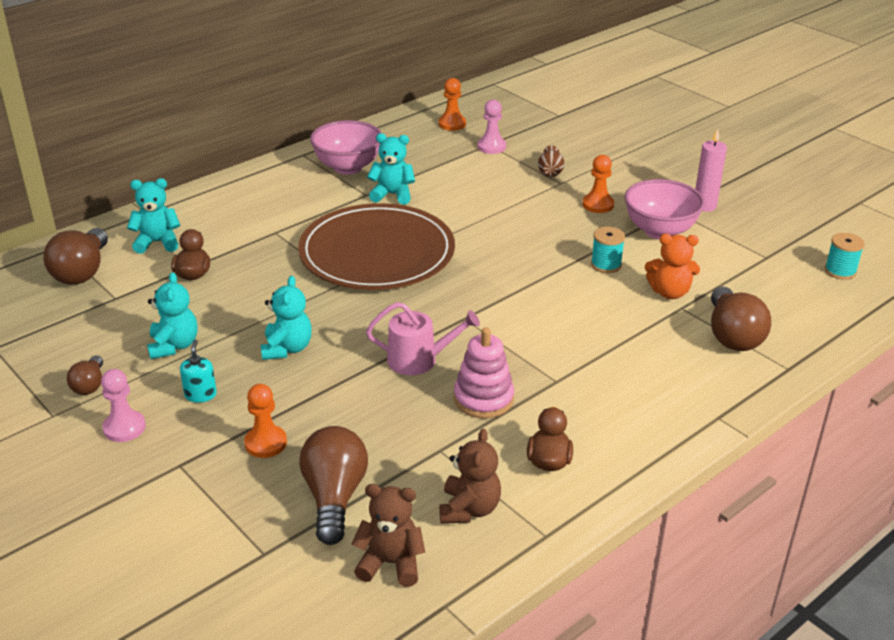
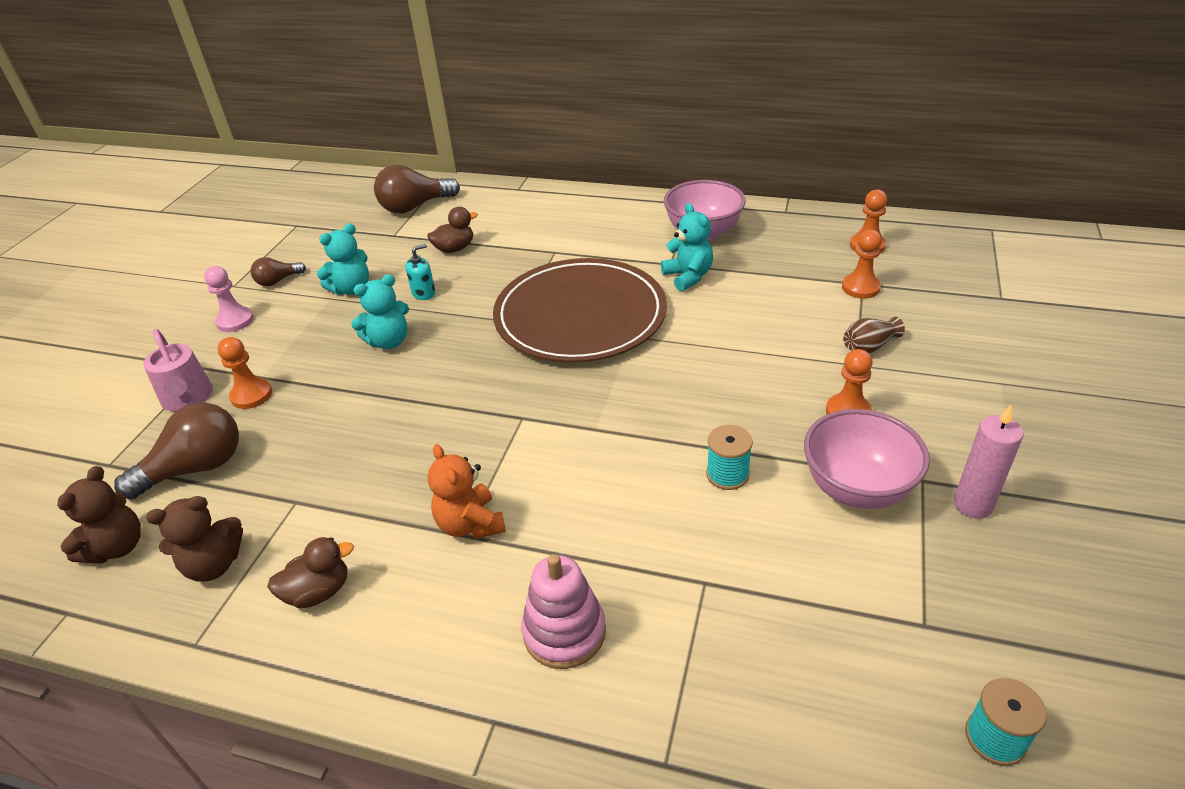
camera: 60 degrees right, 5 degrees up
(157, 242) = (483, 213): turquoise teddy bear -> none
(200, 395) = (296, 332): turquoise soap dispenser -> turquoise soap dispenser (424, 293)
(390, 563) = (117, 547): brown teddy bear -> brown teddy bear turned 45 degrees clockwise
(418, 360) = (428, 421): pink watering can -> pink watering can (188, 398)
(483, 399) = (395, 494): pink stacking toy -> pink stacking toy (564, 632)
(491, 147) = (860, 288): pink pawn -> orange pawn
(669, 292) = (727, 556): orange teddy bear -> orange teddy bear (470, 524)
(732, 335) = (689, 663): brown light bulb -> none

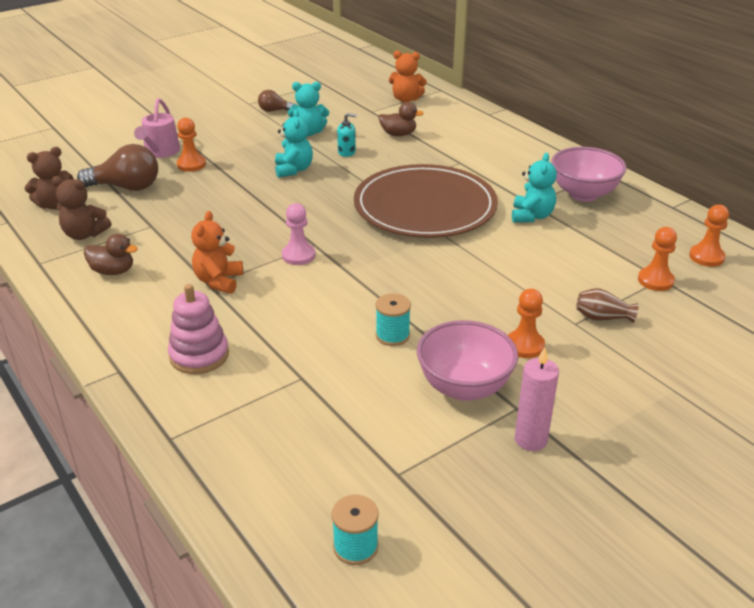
camera: 35 degrees right, 5 degrees down
(235, 321) = (227, 123): pink pawn -> pink pawn (298, 255)
(389, 341) = (293, 170): turquoise teddy bear -> turquoise teddy bear turned 105 degrees counterclockwise
(414, 207) = (406, 99): brown light bulb -> orange teddy bear

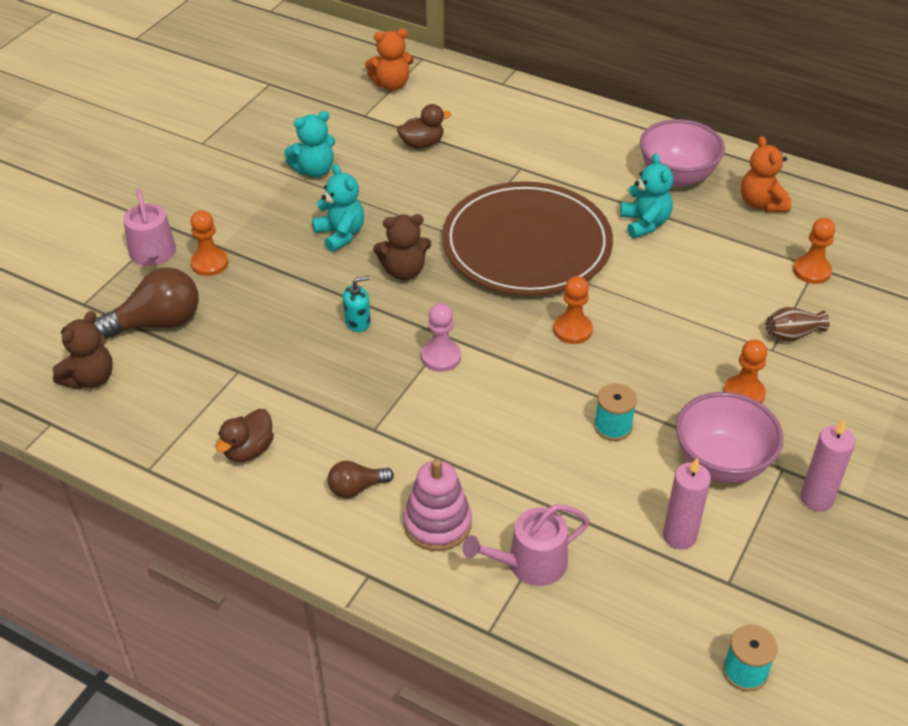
camera: 25 degrees left, 10 degrees up
(84, 234) = (167, 410): brown teddy bear -> brown teddy bear (404, 271)
(113, 271) = (248, 450): brown duck -> brown duck turned 135 degrees clockwise
(219, 281) = (381, 422): orange teddy bear -> orange teddy bear (761, 203)
(244, 404) = (530, 564): none -> pink watering can
(274, 111) = (244, 146): brown light bulb -> brown light bulb (356, 488)
(346, 152) = (382, 189): turquoise soap dispenser -> turquoise soap dispenser (357, 322)
(383, 426) = (679, 536): none -> pink candle
(706, 257) = (839, 225): orange pawn -> orange pawn (572, 330)

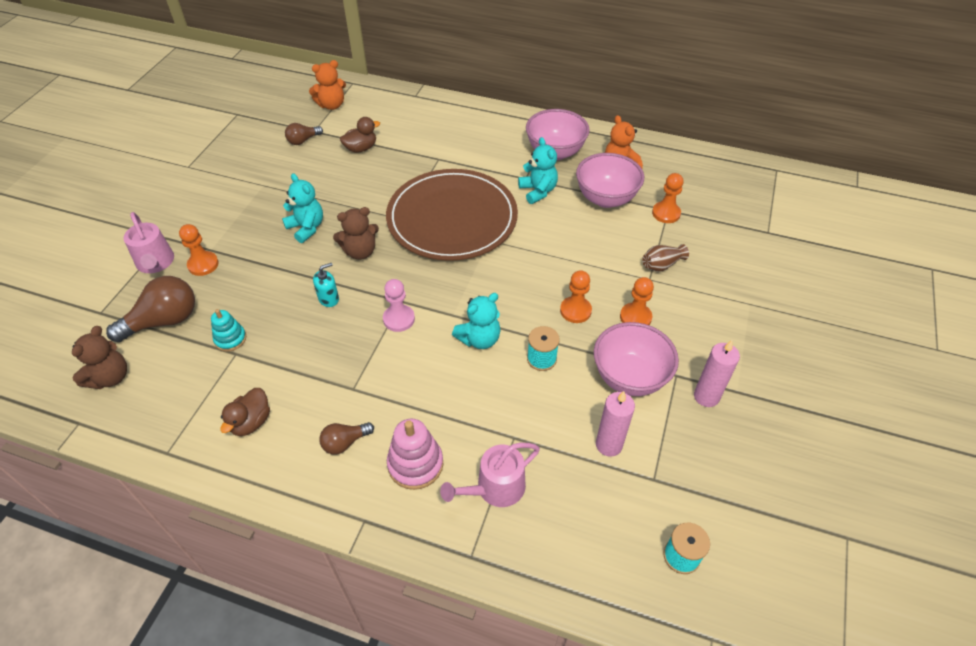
camera: 10 degrees left, 5 degrees up
(234, 354) = (230, 339): none -> turquoise stacking toy
(314, 170) = (279, 178): turquoise teddy bear -> turquoise teddy bear (479, 339)
(349, 126) = (303, 140): none -> brown light bulb
(572, 330) = (497, 283): orange pawn -> orange pawn (575, 310)
(734, 243) = (606, 199): none -> pink bowl

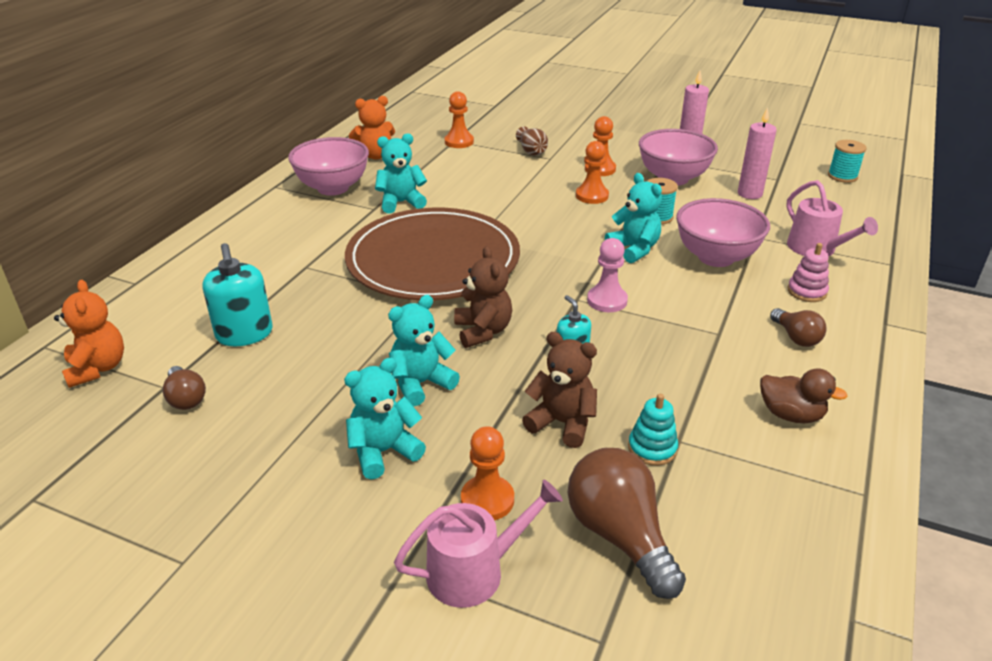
camera: 85 degrees left, 15 degrees down
(110, 377) = (751, 591): brown teddy bear -> brown teddy bear (562, 423)
(248, 220) = (384, 452): none -> turquoise teddy bear
(361, 148) = (244, 334): brown duck -> turquoise soap dispenser
(415, 464) = (807, 291): pink stacking toy -> pink stacking toy, size x0.64
(606, 199) = (427, 167): pink bowl -> pink bowl (716, 257)

